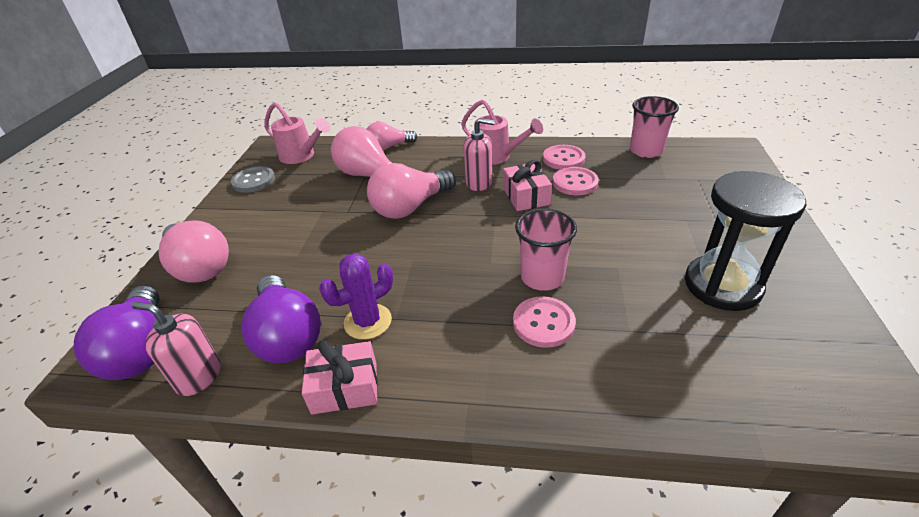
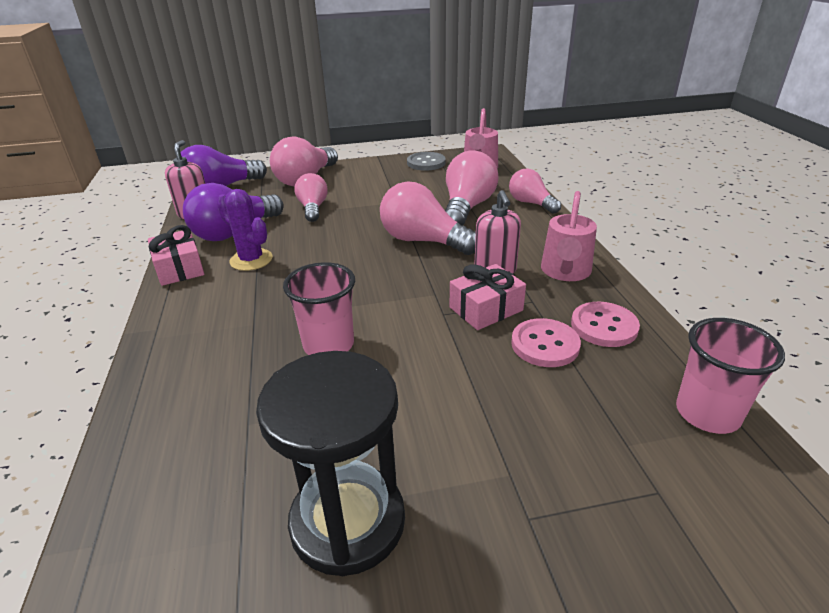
camera: 70 degrees right, 5 degrees down
(284, 267) = (313, 208): none -> pink light bulb
(543, 323) = (255, 356): pink button -> none

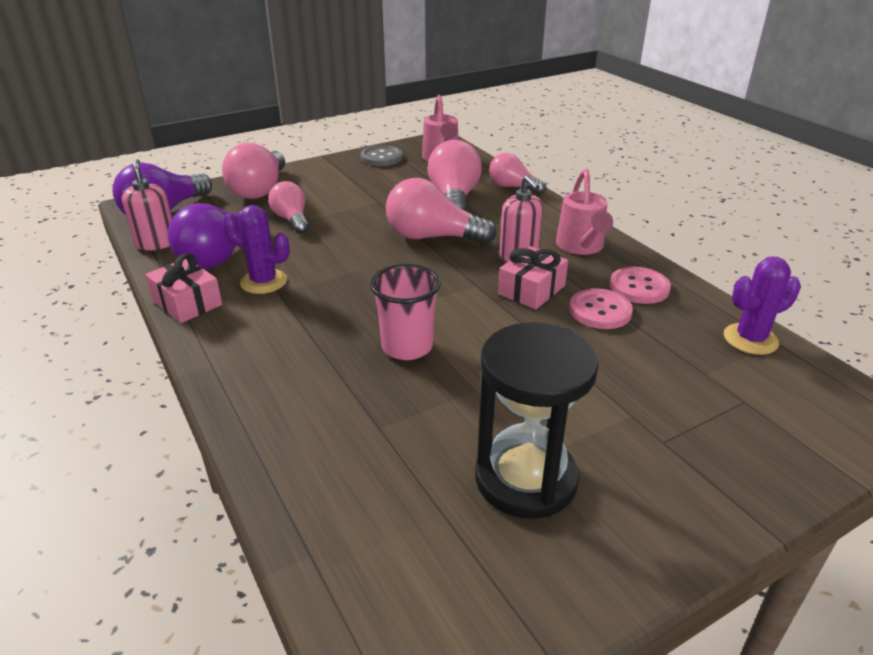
camera: 20 degrees left, 0 degrees up
(707, 413) = (750, 339): pink cup -> purple cactus

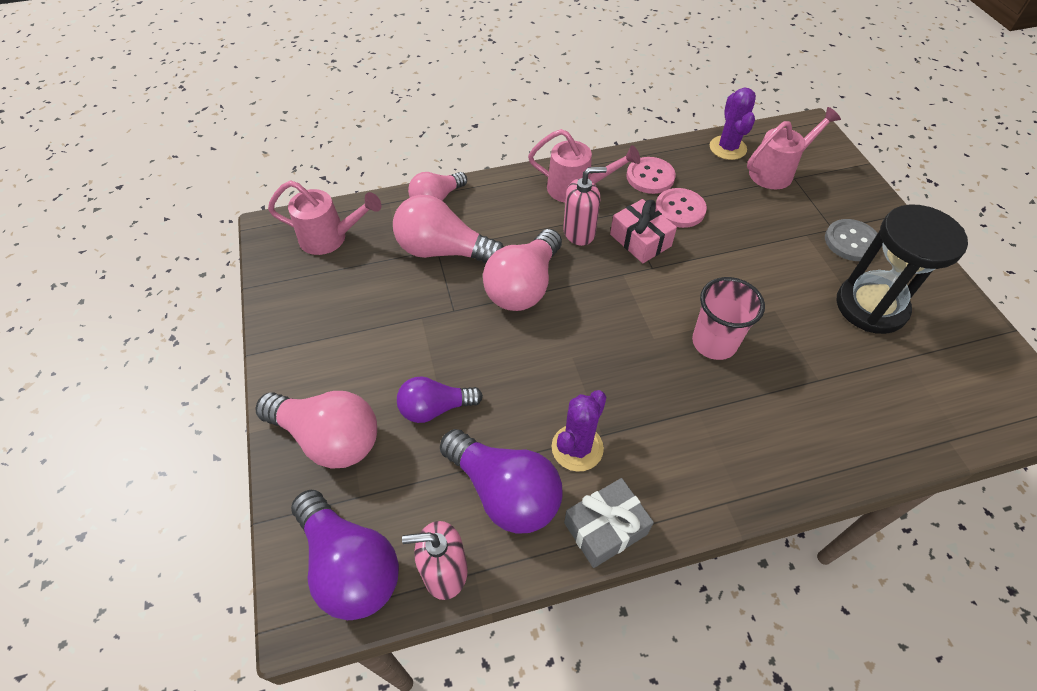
camera: 75 degrees left, 20 degrees up
(187, 303) = (605, 528): pink gift -> grey gift
(292, 220) = (435, 408): pink light bulb -> purple light bulb
(381, 157) = (295, 293): grey button -> grey button (851, 242)
(741, 384) = (776, 172): none -> pink watering can

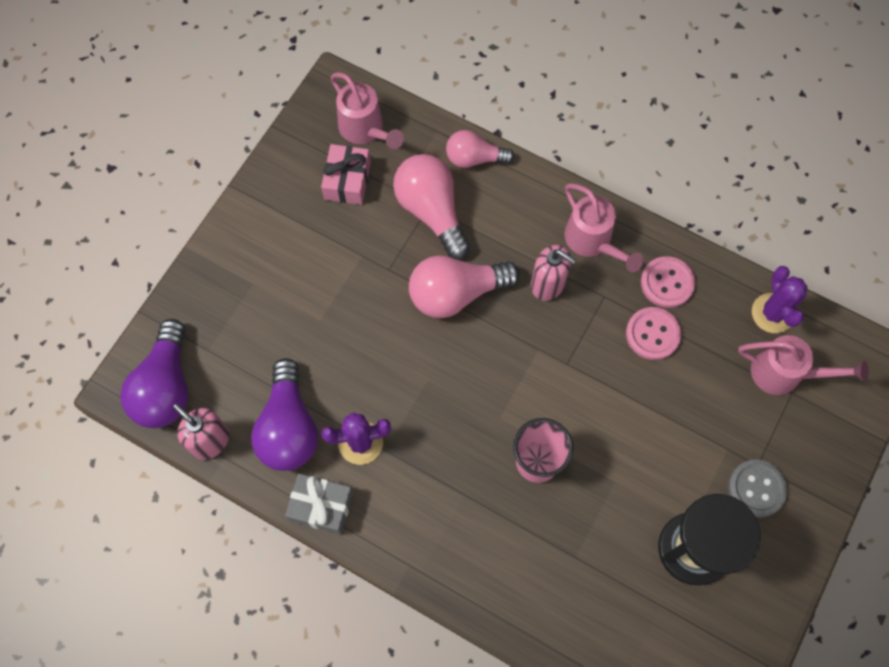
camera: 45 degrees right, 15 degrees up
(329, 438) = (225, 294): pink light bulb -> none
(435, 408) = (304, 332): purple light bulb -> none
(640, 240) = (586, 333): pink gift -> pink gift (347, 181)
(727, 148) = (772, 313): purple cactus -> purple cactus turned 45 degrees counterclockwise

